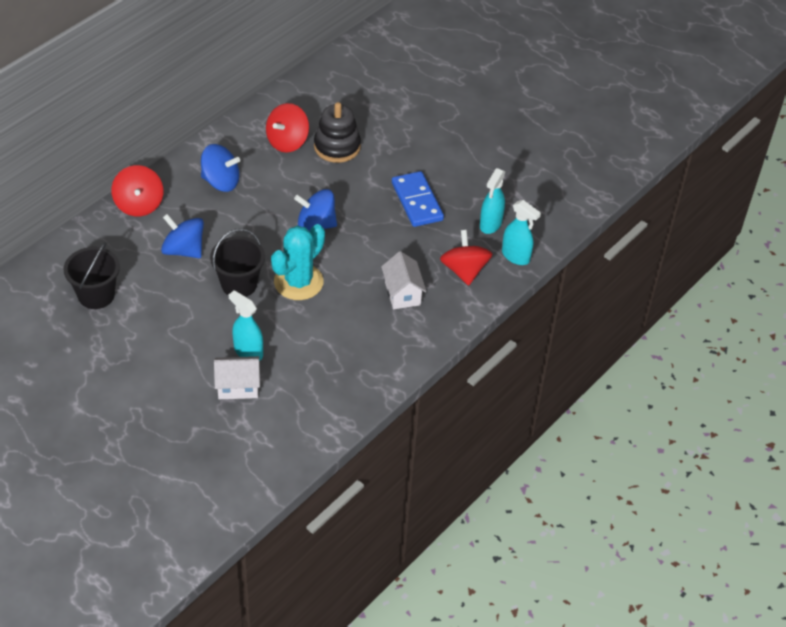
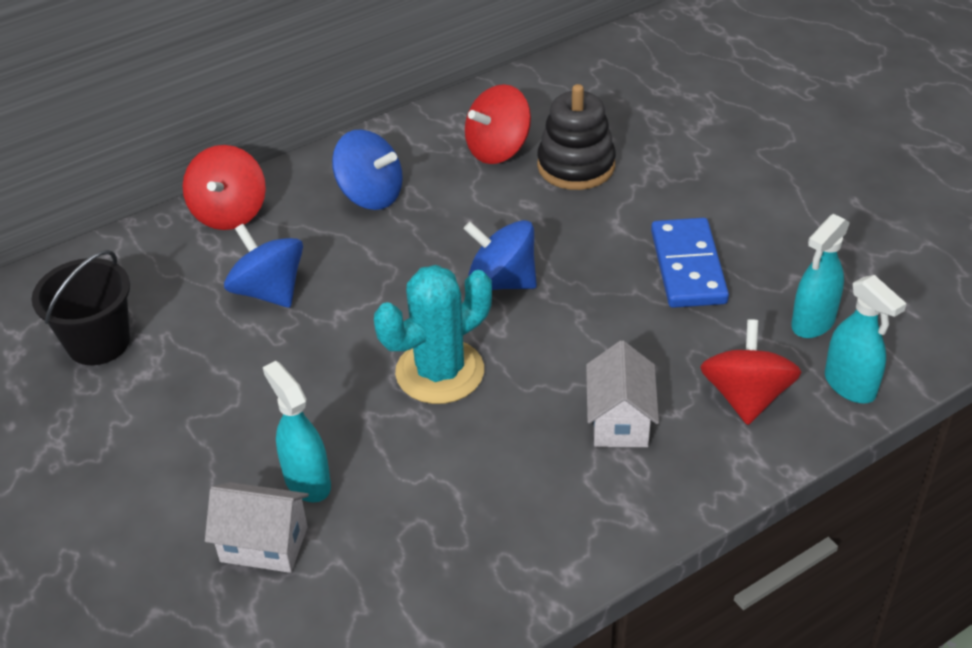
camera: 20 degrees right, 5 degrees down
(239, 284) = (337, 360): black bucket -> none

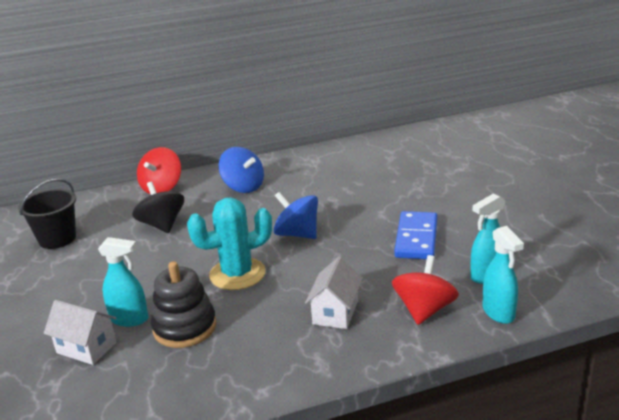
camera: 15 degrees right, 15 degrees down
(269, 291) = (162, 225): blue spinning top -> black spinning top
(307, 481) = (129, 319): turquoise spray bottle -> turquoise spray bottle turned 120 degrees clockwise
(498, 149) = (327, 172): red spinning top -> none
(576, 166) = (370, 183): black stacking toy -> black stacking toy (185, 327)

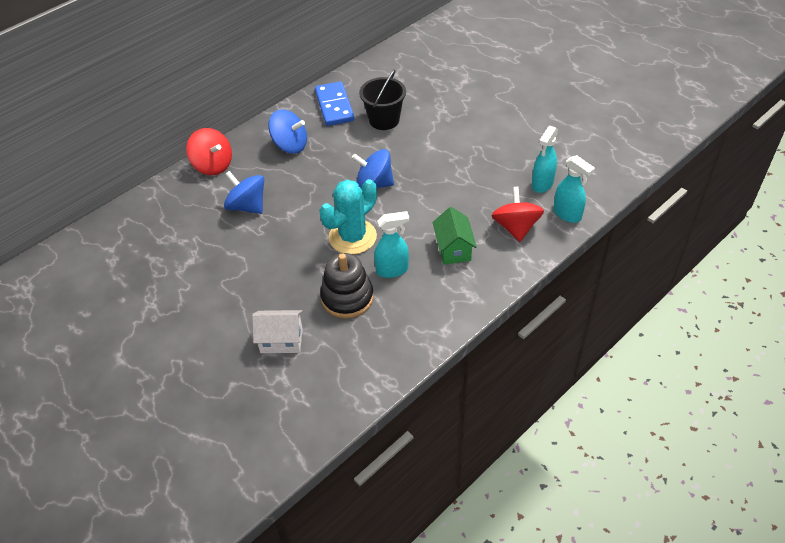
camera: 25 degrees left, 20 degrees up
(57, 239) = (159, 247): black bucket -> black bucket (384, 120)
(129, 319) = (296, 305): turquoise spray bottle -> turquoise spray bottle (392, 270)
(162, 188) = (213, 165): red spinning top -> red spinning top turned 45 degrees counterclockwise
(162, 225) = (247, 206): black spinning top -> blue spinning top
(335, 312) = (453, 249): white house -> green house
(416, 238) = (472, 163): blue domino -> blue domino (334, 106)

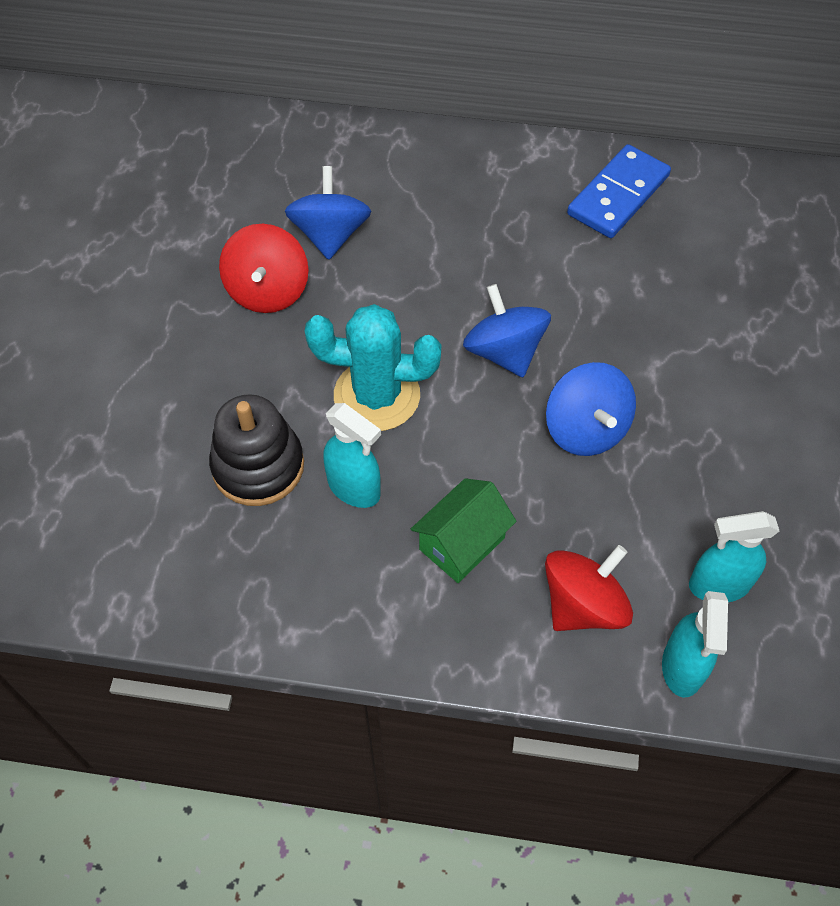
camera: 50 degrees right, 10 degrees up
(213, 165) = (371, 145): red spinning top -> red spinning top (268, 290)
(281, 340) = (126, 439): white house -> none
(290, 145) = (488, 200): blue spinning top -> blue spinning top (586, 429)
(384, 120) = (650, 274): black bucket -> none

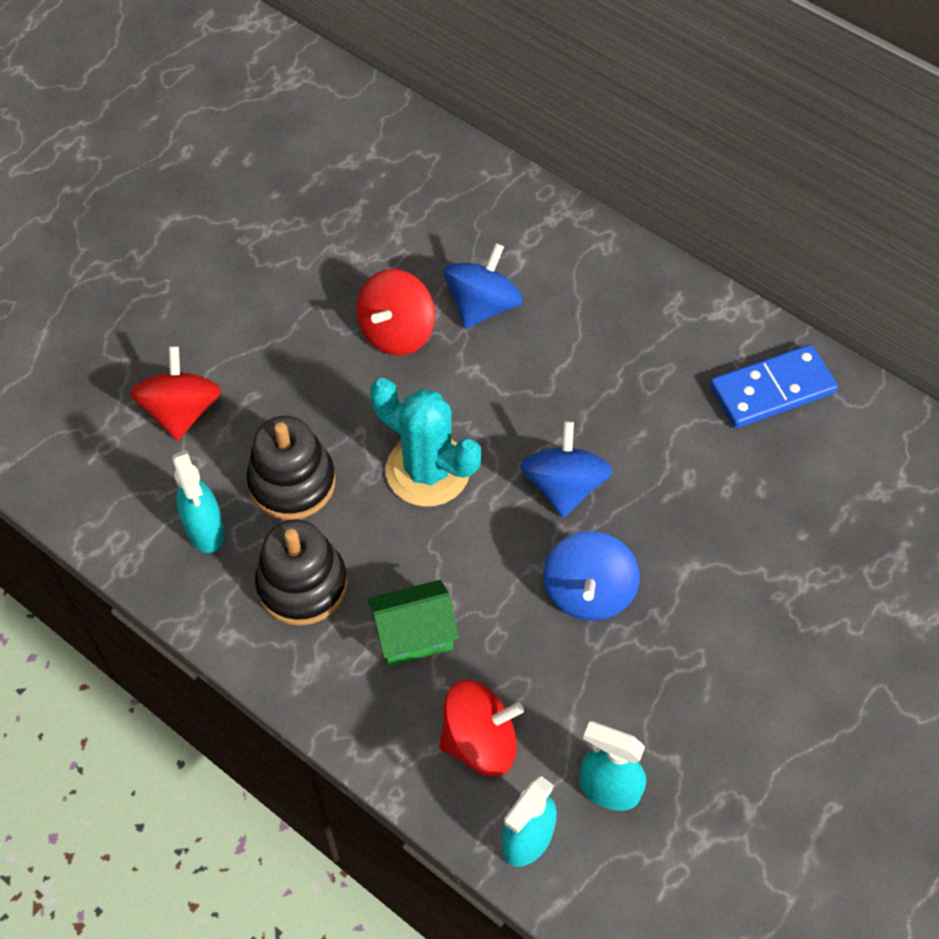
camera: 30 degrees right, 0 degrees up
(106, 454) = (181, 411): none -> red spinning top
(329, 552) = (302, 584): none -> black stacking toy
(354, 488) = (357, 541): turquoise spray bottle -> turquoise spray bottle (205, 530)

